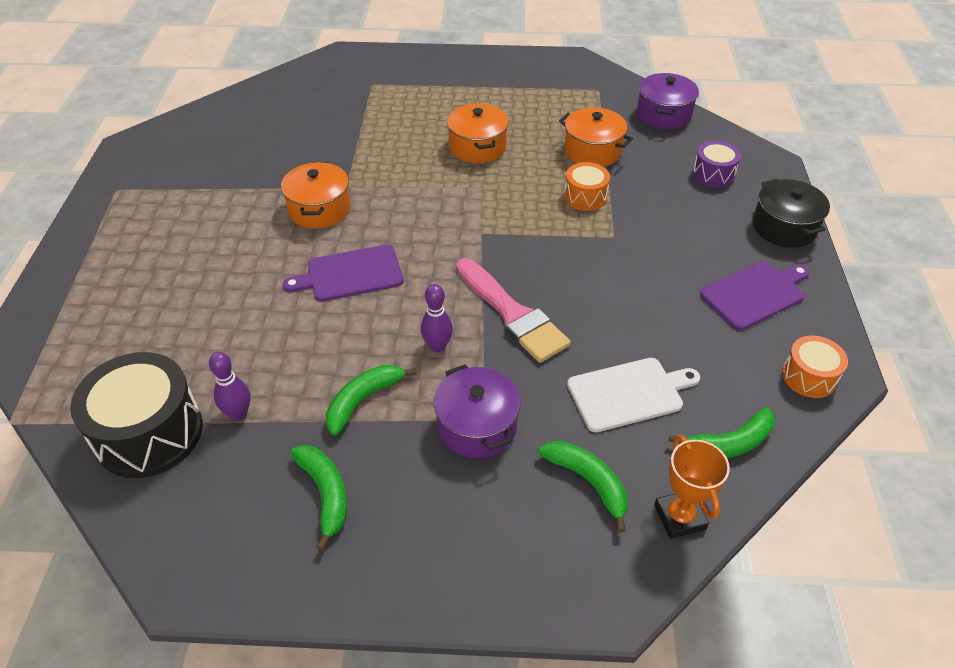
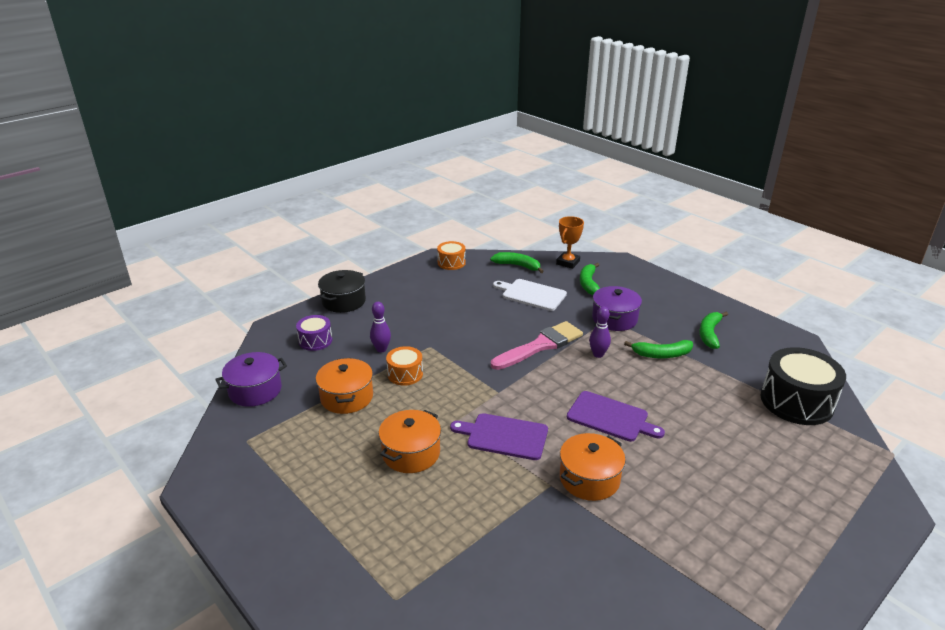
camera: 135 degrees left, 15 degrees down
(238, 413) = (737, 384): purple bowling pin -> purple bowling pin (381, 349)
(512, 314) = (540, 346): pink brush -> pink brush turned 45 degrees clockwise
(755, 294) = (414, 290): purple cutting board -> purple cutting board (504, 436)

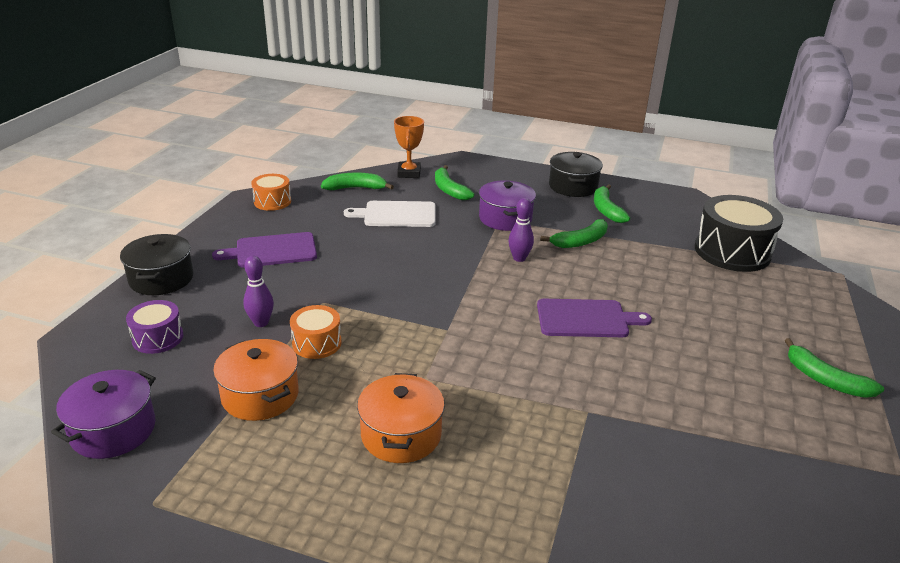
camera: 30 degrees left, 0 degrees up
(504, 436) = (494, 376): purple cutting board -> purple cutting board (272, 251)
(540, 346) = (451, 266): pink brush -> none
(589, 479) = (620, 390): orange pot -> none
(697, 306) = (573, 186): none -> black pot
(777, 535) = (825, 380): none -> green banana

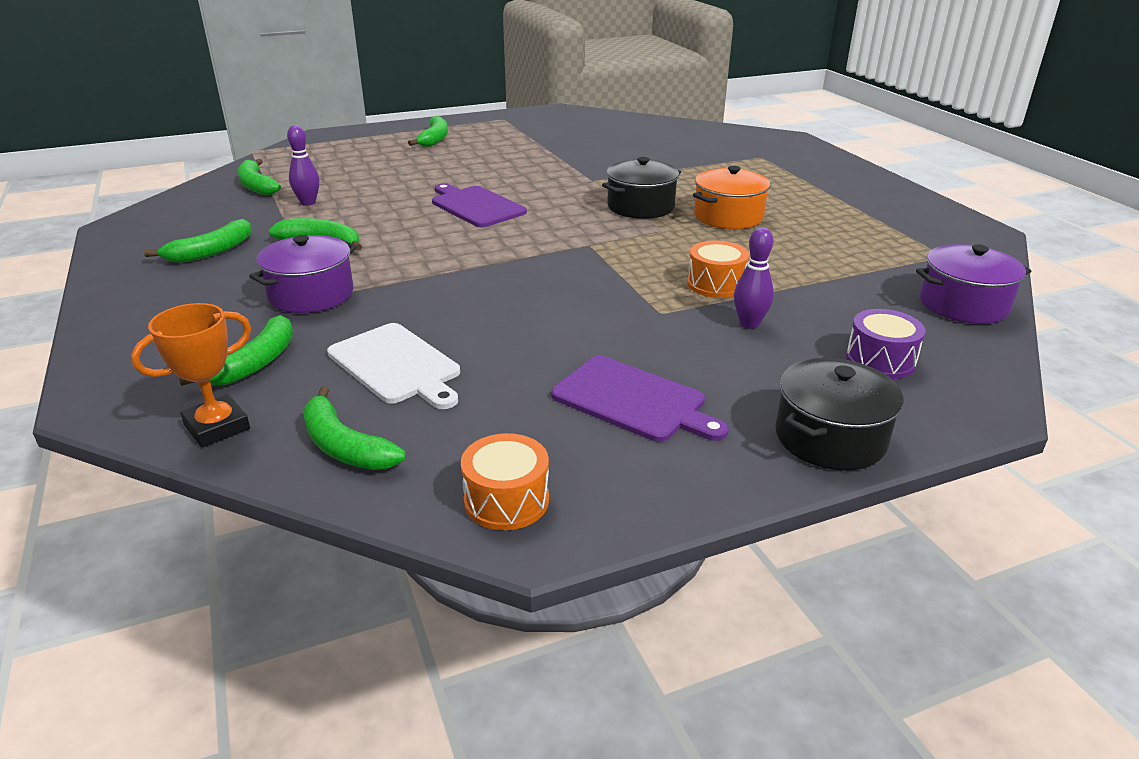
camera: 130 degrees left, 0 degrees up
(260, 395) = (810, 274): orange pot -> none
(519, 258) = (407, 257): purple bowling pin -> purple bowling pin (308, 203)
(573, 186) = (146, 287): black pot -> black pot (640, 207)
(732, 252) = (256, 186): black drum -> green banana

